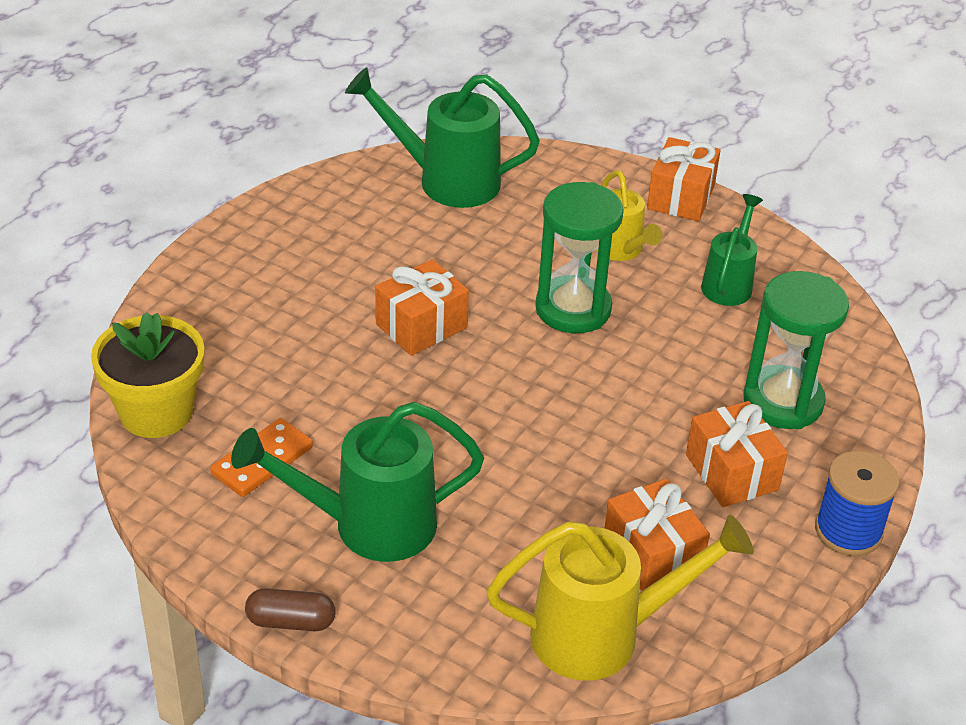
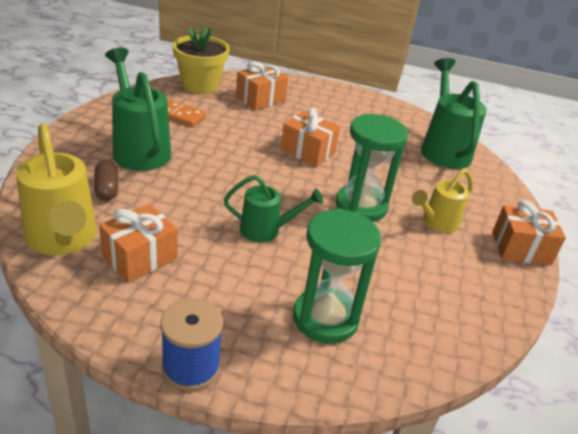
camera: 70 degrees right, 5 degrees down
(291, 621) = (64, 133): brown capsule -> brown capsule (107, 189)
(728, 283) = (443, 280): green watering can -> green watering can (266, 230)
(731, 472) = (234, 293): orange gift -> orange gift (260, 99)

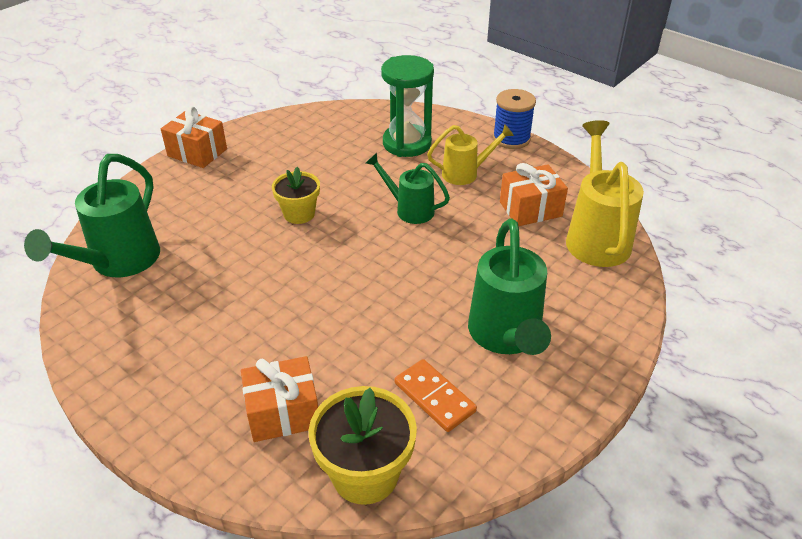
camera: 150 degrees left, 5 degrees up
(107, 189) = (552, 284): brown capsule -> none
(308, 151) = (295, 292): orange gift -> none
(361, 206) = (299, 214): green hourglass -> yellow flower pot
(436, 223) = (243, 185): yellow watering can -> yellow watering can (465, 173)

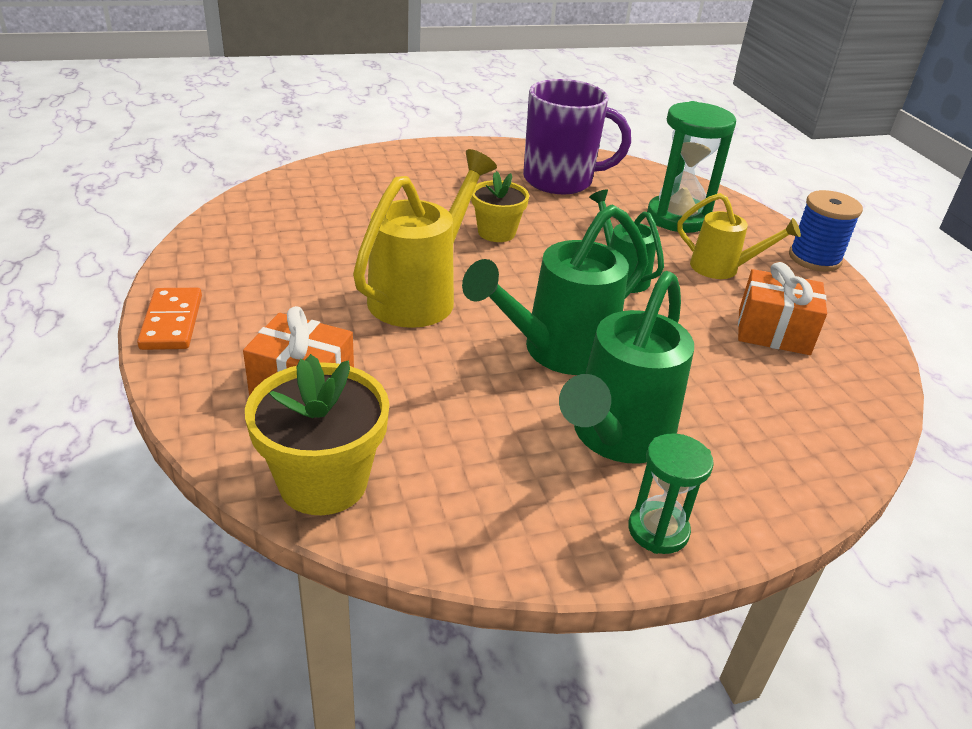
camera: 30 degrees right, 5 degrees down
(119, 262) = (290, 203): green watering can -> green watering can (558, 351)
(197, 152) = (449, 150): orange gift -> none
(303, 145) = (560, 180): none -> purple mug
(434, 397) = (471, 453): orange domino -> orange domino (172, 322)
(576, 385) = (658, 530): none -> green hourglass
(596, 237) = (839, 394): yellow watering can -> yellow watering can (420, 295)

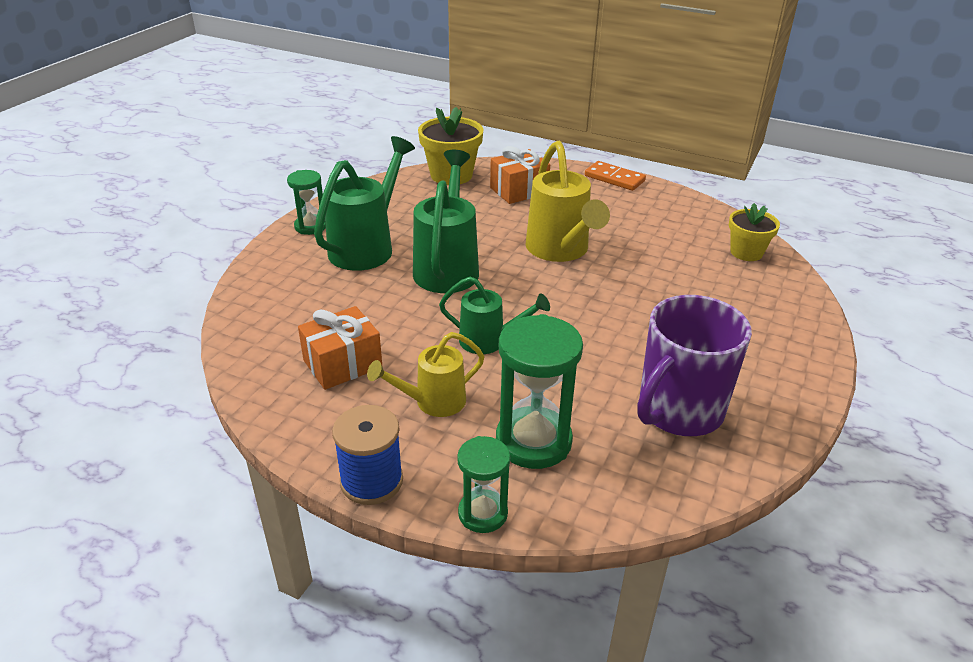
camera: 135 degrees right, 0 degrees up
(496, 232) = (610, 318): yellow flower pot -> yellow flower pot (746, 252)
(616, 437) = (366, 247): green watering can -> green watering can turned 45 degrees clockwise
(754, 214) = (483, 513): none -> green hourglass

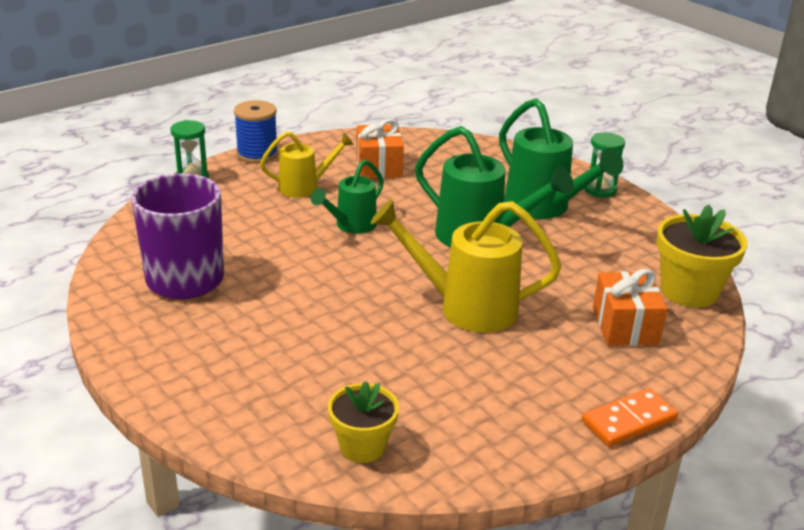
camera: 115 degrees right, 5 degrees down
(433, 402) = (304, 187): yellow watering can -> yellow watering can turned 75 degrees clockwise
(533, 441) = (227, 210): green hourglass -> none

